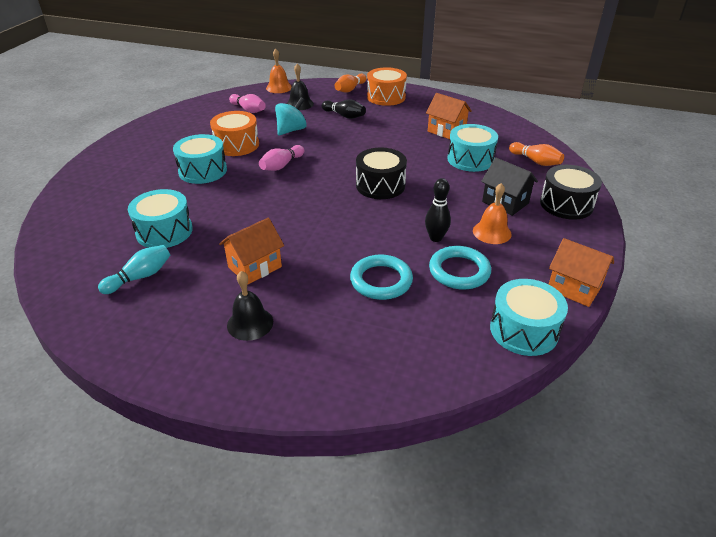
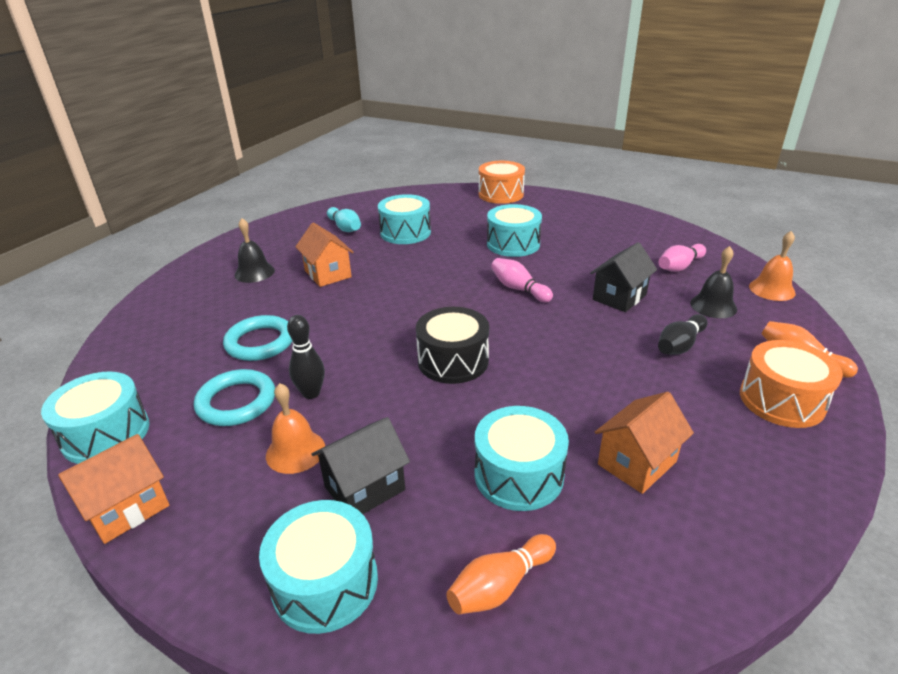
camera: 100 degrees right, 5 degrees down
(236, 145) = (574, 261): orange drum -> orange drum (501, 194)
(291, 130) = (619, 297): turquoise spinning top -> black house
(566, 204) = (325, 582): black drum -> turquoise drum

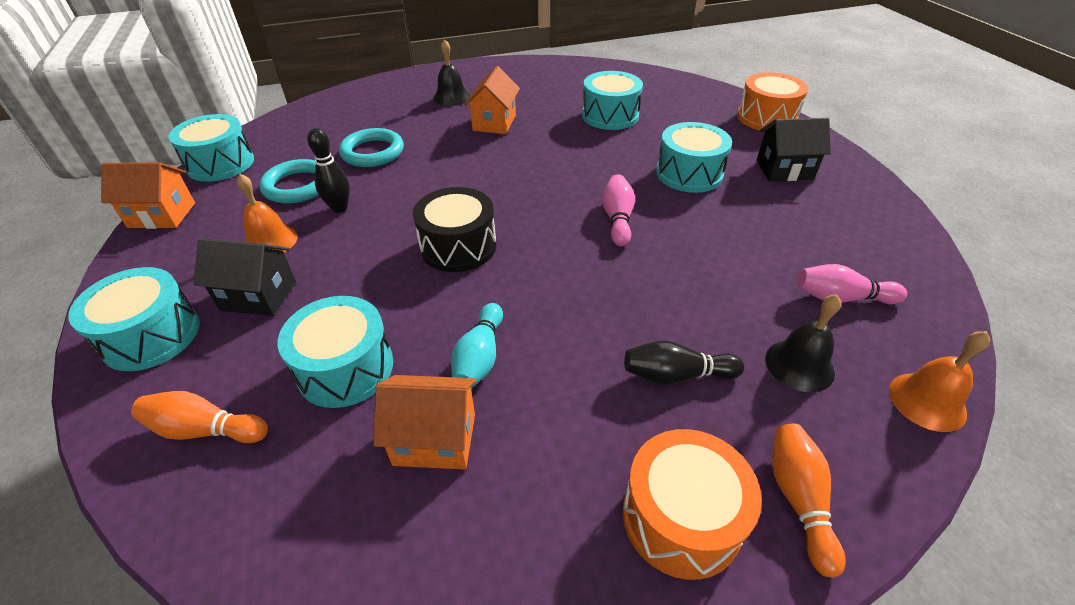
camera: 45 degrees right, 10 degrees up
(345, 228) = (569, 89): turquoise bowling pin -> turquoise bowling pin (480, 357)
(619, 297) = (703, 286): black house -> black house (784, 170)

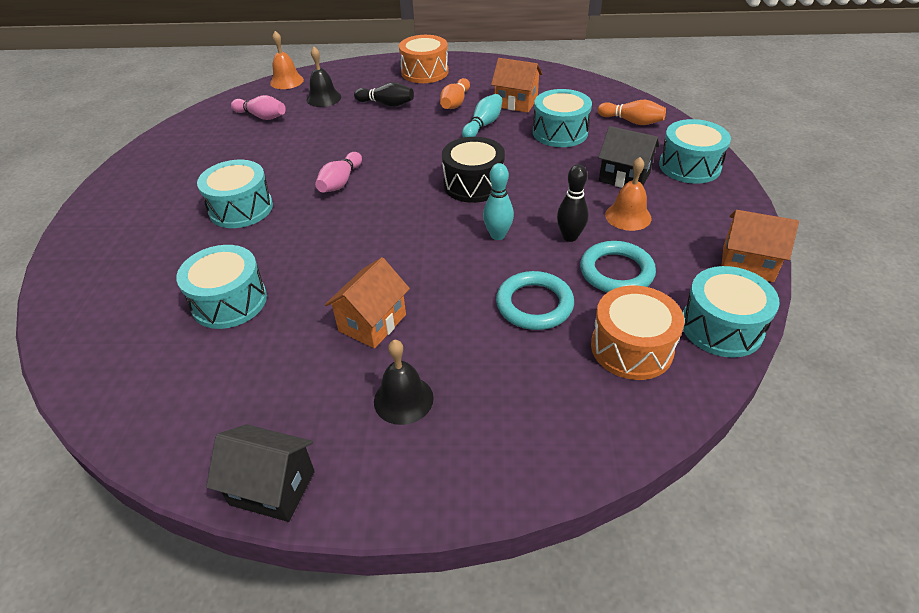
camera: 160 degrees left, 0 degrees up
(414, 196) = (497, 235): none -> turquoise bowling pin
(766, 118) = (77, 257): orange drum -> orange drum (631, 348)
(784, 170) = (161, 196): black house -> black house (272, 488)
(798, 500) = (376, 69): orange bowling pin -> orange bowling pin (455, 103)

